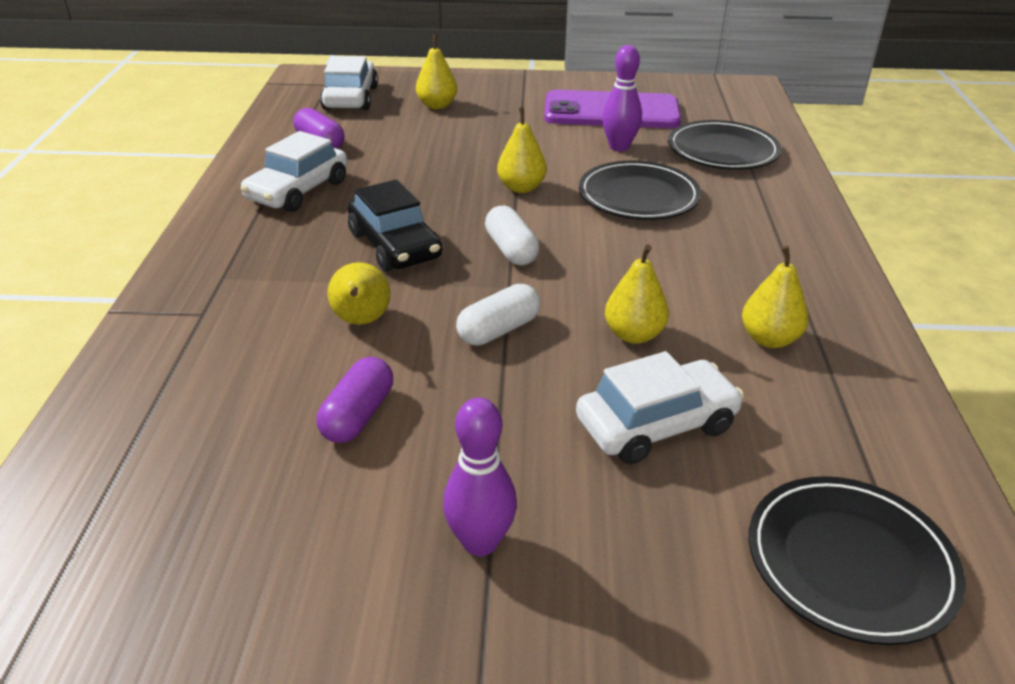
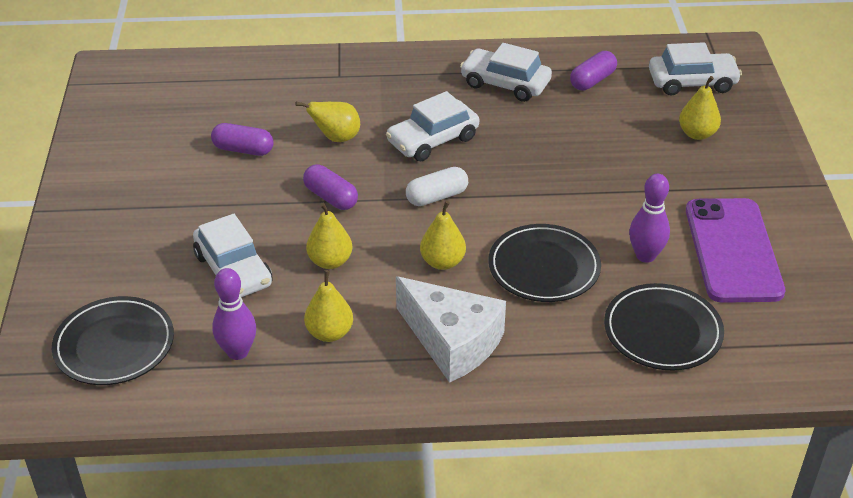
camera: 85 degrees right, 5 degrees up
(395, 246) = (433, 140): black car -> white car
(480, 542) = (143, 203): purple bowling pin -> purple bowling pin (238, 352)
(499, 330) = (331, 197): white capsule -> purple capsule
(521, 188) = (541, 196): yellow pear -> yellow pear (442, 262)
(763, 256) = (452, 342): none -> white cheese

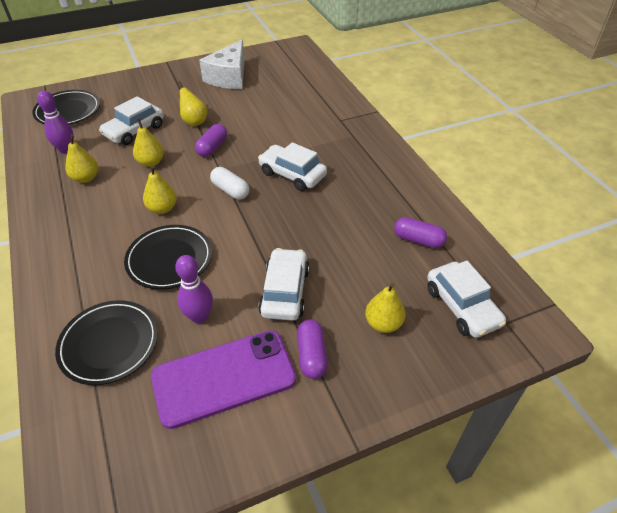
camera: 70 degrees right, 5 degrees up
(243, 150) = (244, 105): purple capsule -> purple capsule (311, 355)
(336, 138) = (273, 135): yellow pear -> yellow pear (194, 121)
(452, 342) = (84, 231): white cheese -> white cheese (229, 77)
(505, 84) = (381, 193): white car -> white car (285, 291)

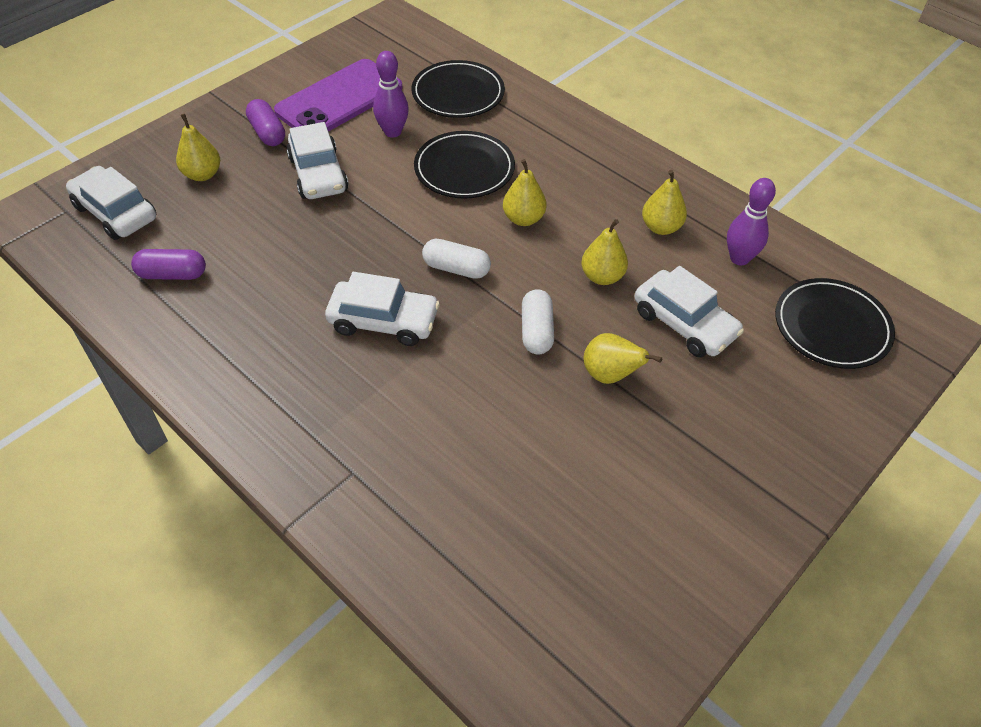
camera: 155 degrees right, 5 degrees up
(134, 131) = (684, 323): white car -> white car turned 120 degrees clockwise
(212, 147) = (536, 331): purple capsule -> white capsule
(229, 77) = (648, 526): white cheese -> none

